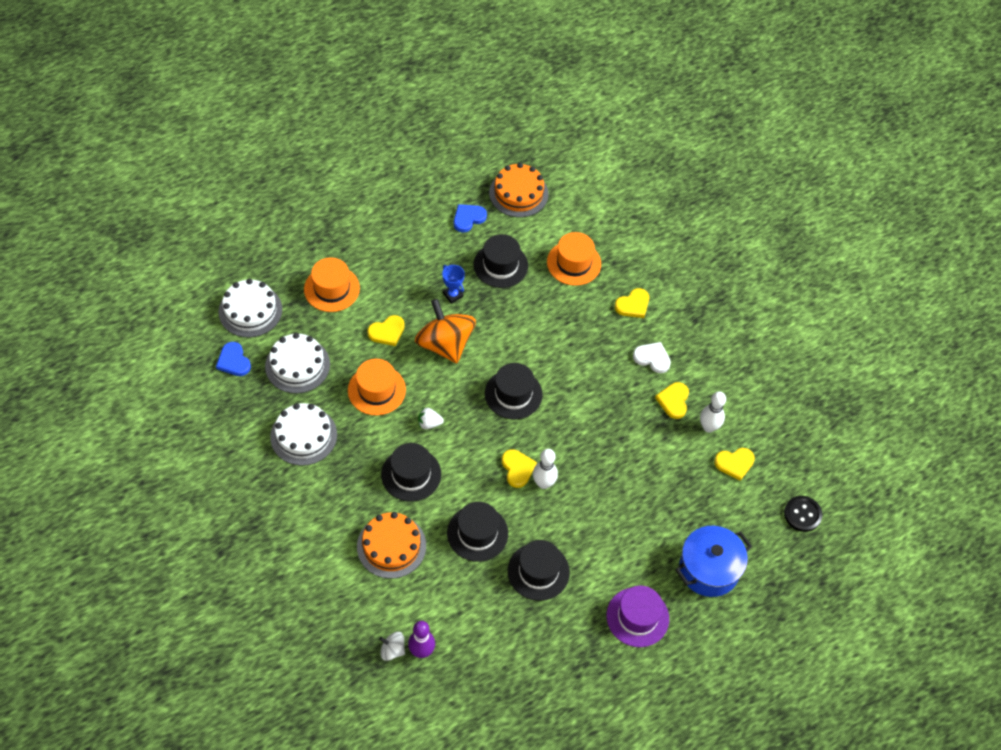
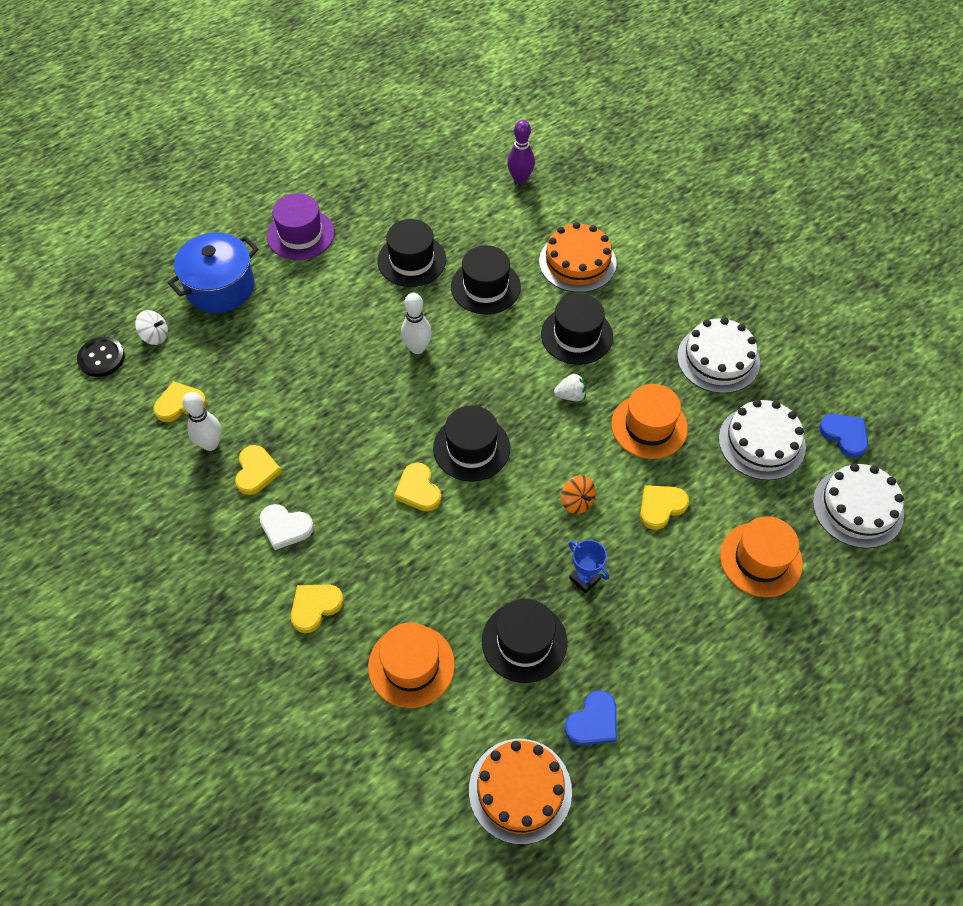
camera: 175 degrees right, 0 degrees up
(392, 650) = (549, 176): white spinning top -> white spinning top (155, 336)
(445, 344) = (577, 502): orange spinning top -> orange spinning top, size x0.44
(517, 469) = (451, 359): yellow heart -> yellow heart (418, 489)

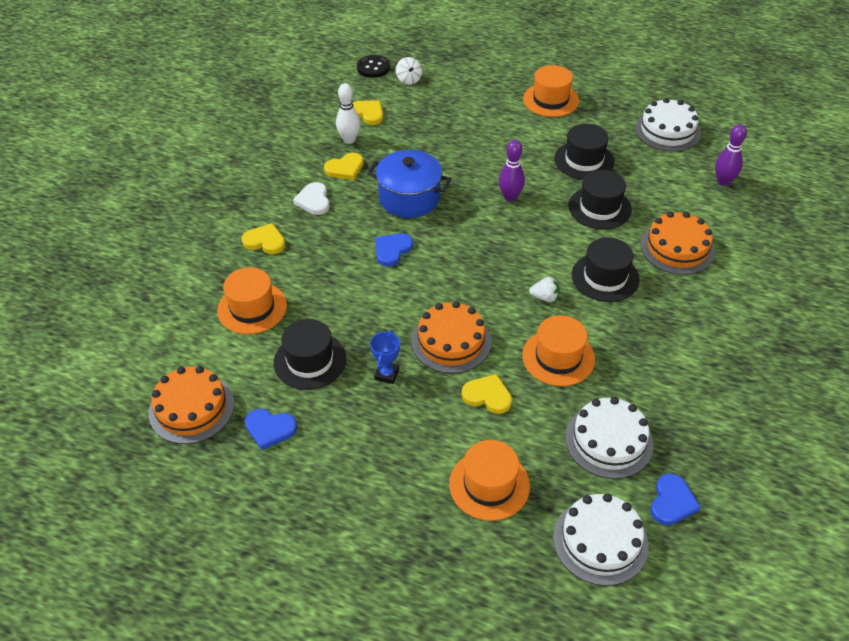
camera: 60 degrees right, 10 degrees down
(220, 287) = (472, 87): blue pot -> blue pot (409, 198)
(300, 234) = (550, 100): purple hat -> orange hat
(417, 348) = (510, 197): white bowling pin -> purple bowling pin
(418, 489) = (392, 250): yellow heart -> blue heart
(471, 448) = (449, 262): black hat -> none
(570, 395) = (545, 297): white strawberry -> white strawberry turned 45 degrees counterclockwise
(577, 502) = (451, 341): orange spinning top -> orange cake
(718, 359) = (668, 376): white cake -> white cake (667, 131)

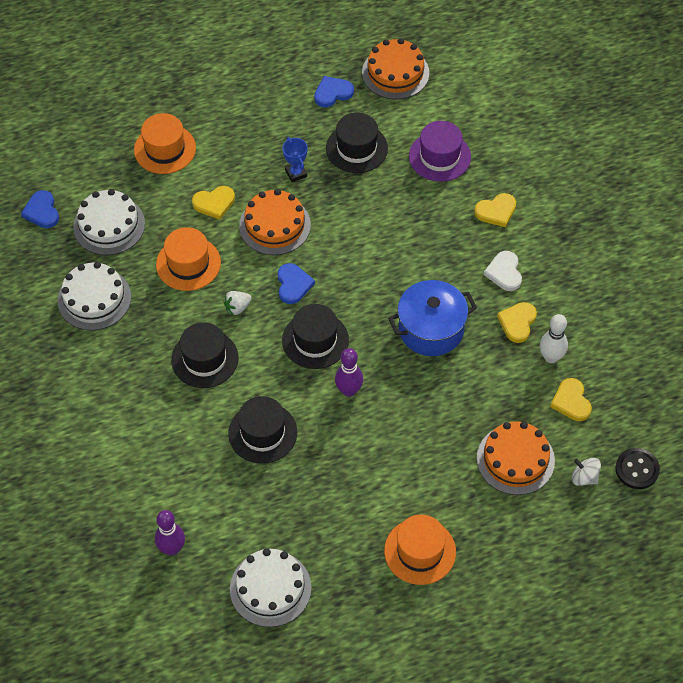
camera: 140 degrees right, 10 degrees up
(252, 308) = (439, 156): orange hat -> purple hat
(313, 201) = (504, 272): white heart -> white heart turned 135 degrees counterclockwise
(368, 113) = (571, 401): yellow heart -> yellow heart turned 75 degrees clockwise
(392, 250) = (392, 270): blue heart -> blue heart (293, 285)
(584, 160) = (320, 484): black hat -> black hat (315, 340)
(600, 541) = (72, 160): white cake -> white cake (94, 299)
(677, 248) = (165, 432): orange cake -> orange cake (515, 459)

